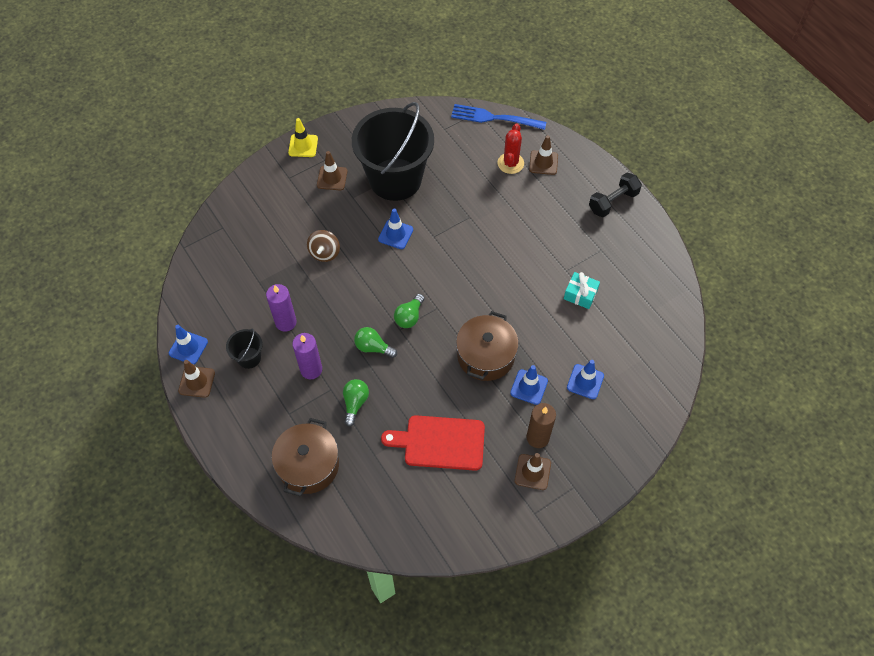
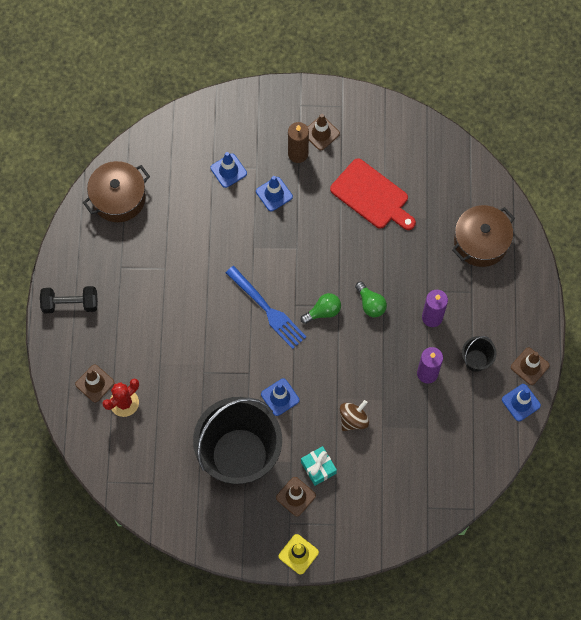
camera: 145 degrees left, 10 degrees up
(355, 403) = (415, 267): green light bulb -> none
(485, 356) = (287, 239): brown pot -> brown pot (118, 198)
(494, 118) = (97, 463): blue fork -> blue fork (267, 309)
(580, 294) = (171, 240): turquoise gift -> turquoise gift (318, 468)

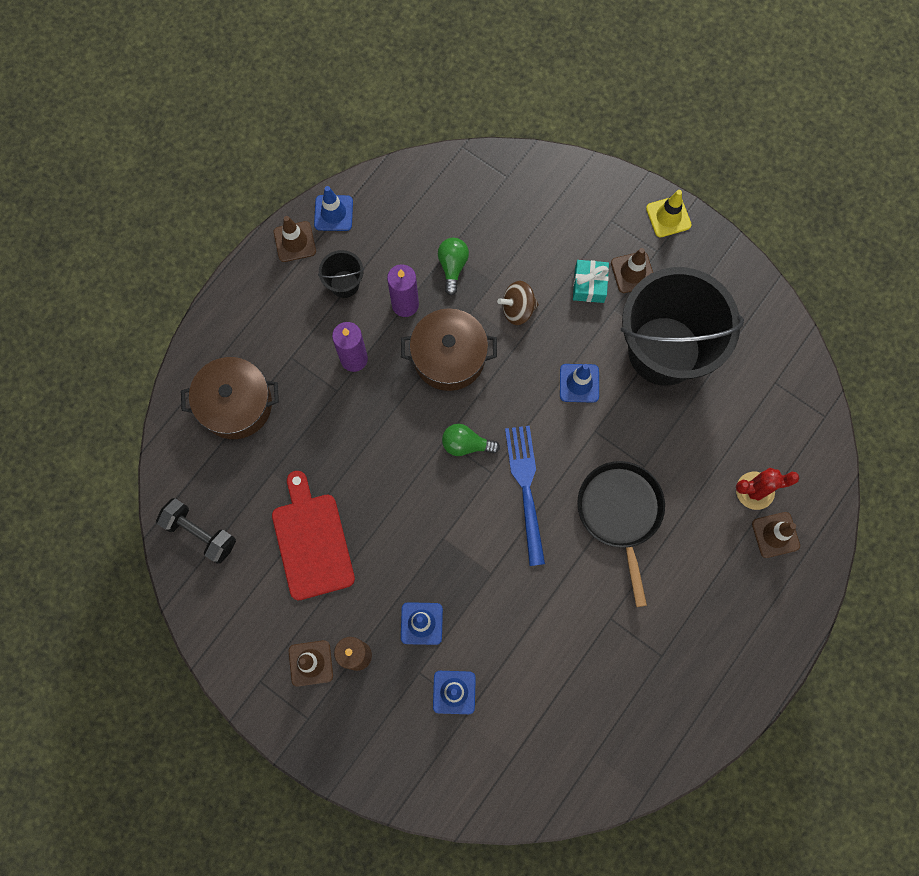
camera: 145 degrees left, 5 degrees up
(70, 303) = (749, 651): black dumbbell -> black dumbbell (200, 533)
(118, 198) = (610, 750): brown pot -> brown pot (449, 357)
(199, 333) = (620, 513): none -> black pan
(370, 304) = (408, 417): green light bulb -> green light bulb (452, 266)

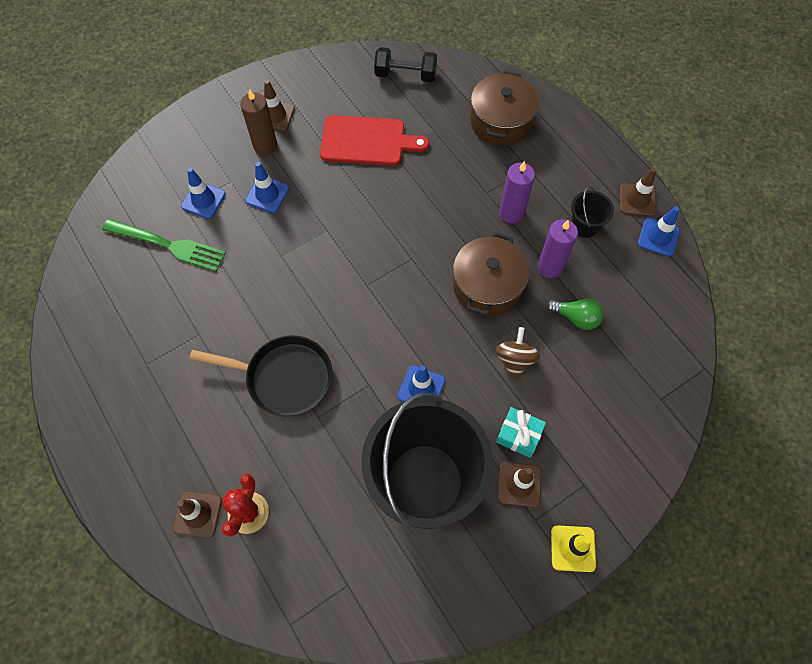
camera: 110 degrees right, 10 degrees down
(200, 533) = (405, 75): black dumbbell -> black dumbbell turned 45 degrees clockwise
(466, 444) = (401, 273): green light bulb -> none
(523, 703) = (168, 245): none -> green fork
(526, 489) = (341, 307): blue fork -> none

